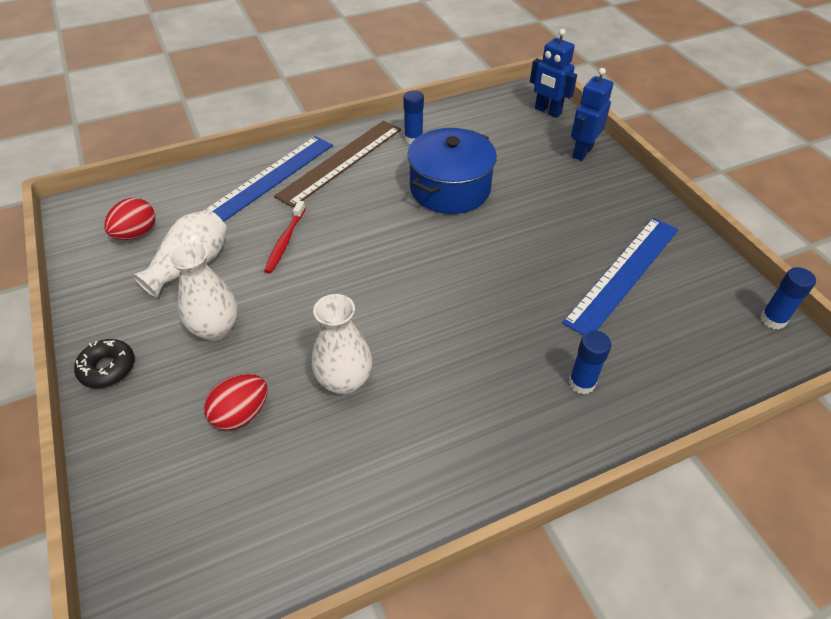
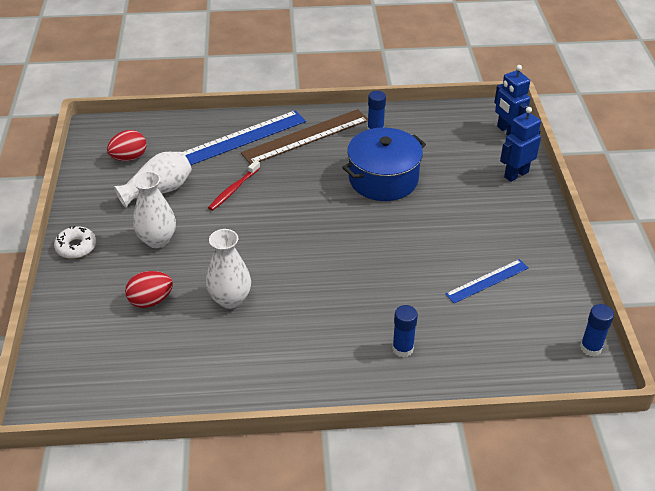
camera: 20 degrees right, 5 degrees down
(107, 368) = (76, 247): black donut -> white donut
(623, 274) = (487, 281): blue ruler -> blue ruler, size x0.58

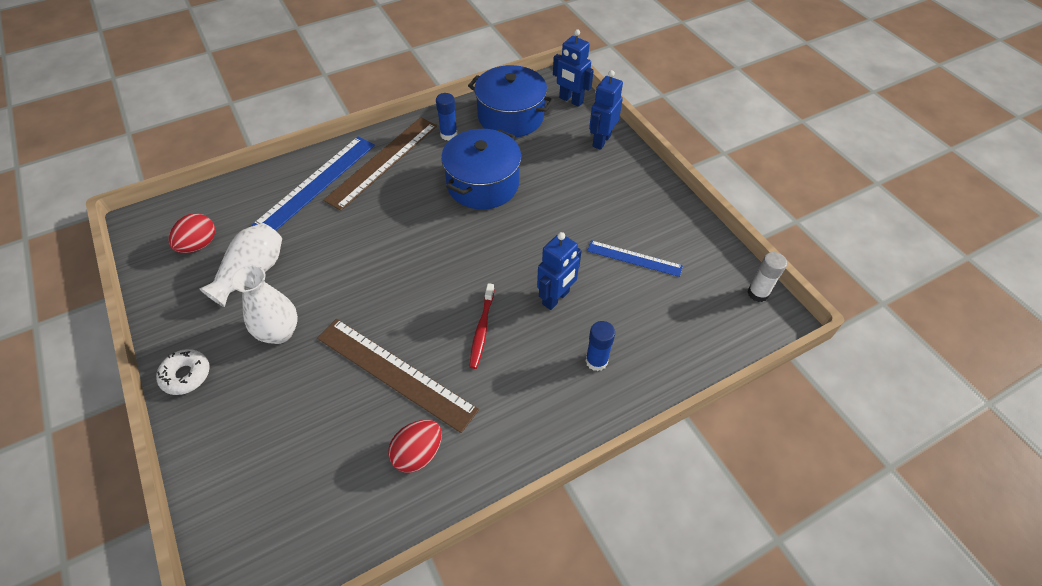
camera: 25 degrees left, 10 degrees up
(151, 300) = (307, 409): red egg -> red egg (418, 453)
(230, 299) = (395, 373): white vase -> brown ruler
(234, 189) = (336, 244): red toothbrush -> red toothbrush (482, 329)
(396, 289) = (556, 298): none -> blue robot
(441, 130) = (510, 116): none -> blue pot
(487, 281) = (634, 258): blue ruler -> blue ruler turned 75 degrees clockwise
(590, 348) = (758, 293): blue glue stick -> white glue stick

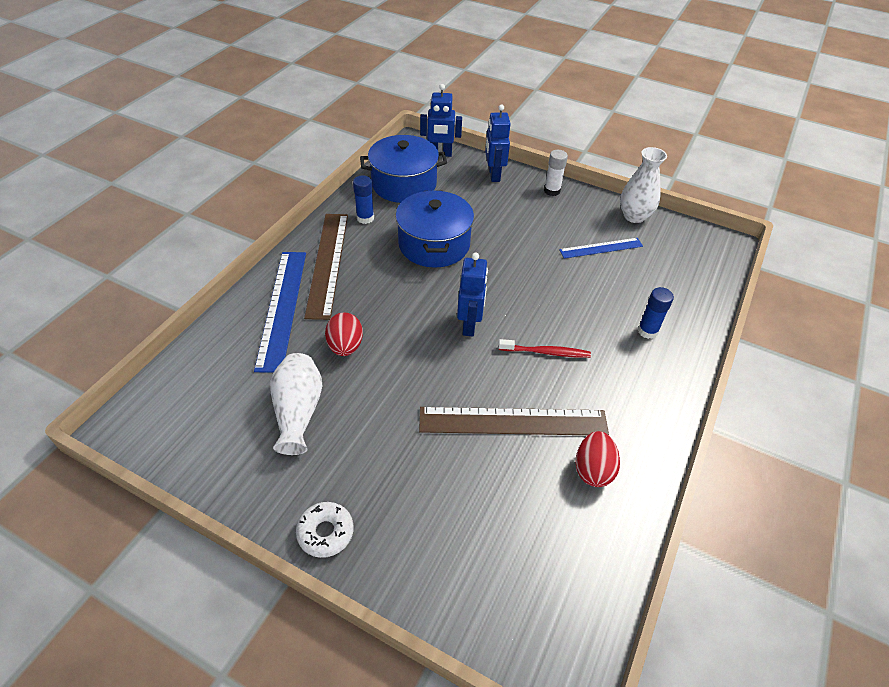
camera: 35 degrees left, 5 degrees down
(199, 245) = (214, 415): red egg -> red egg (345, 346)
(279, 332) = (378, 446): white vase -> white vase (634, 216)
(482, 329) = (545, 352): red toothbrush -> red toothbrush turned 60 degrees counterclockwise
(556, 298) = (576, 302): blue robot -> blue robot (470, 325)
(758, 293) = (700, 234): white glue stick -> white glue stick (552, 191)

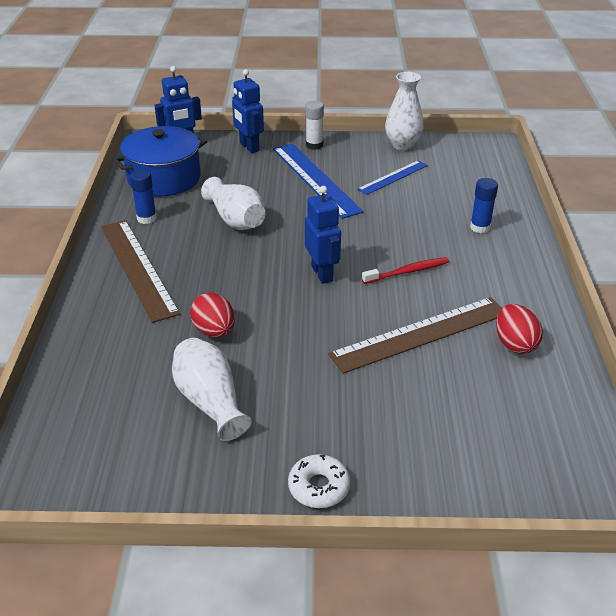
camera: 25 degrees left, 10 degrees down
(282, 308) = (119, 321): blue ruler -> blue ruler (315, 179)
(434, 244) = (235, 219): blue pot -> white vase

